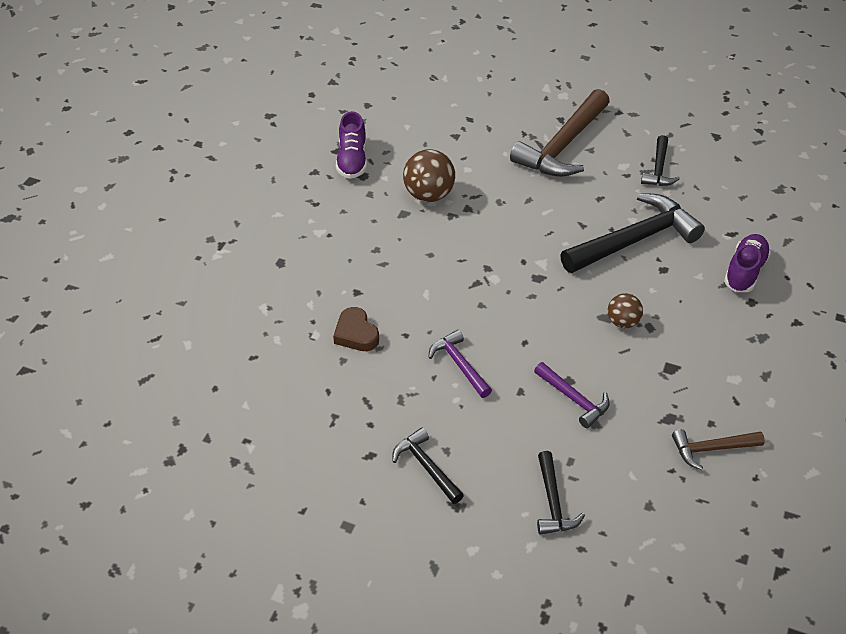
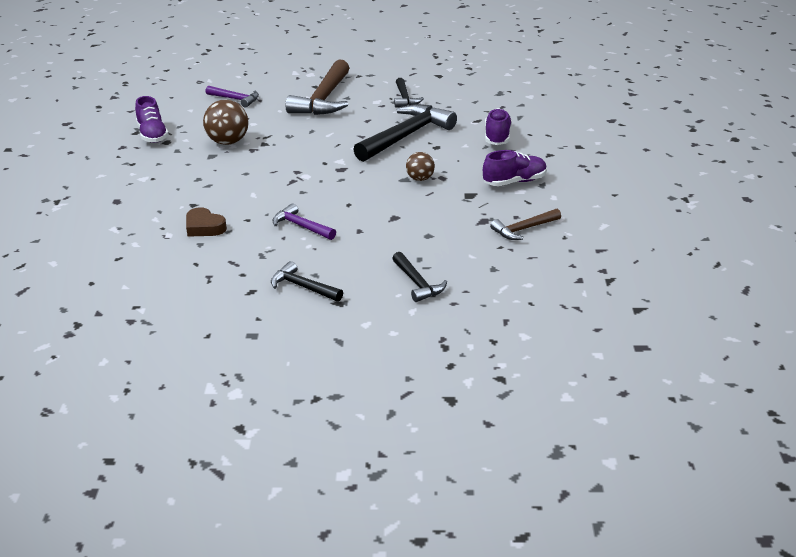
camera: 20 degrees left, 15 degrees down
(574, 399) = (404, 226): purple hammer -> purple hammer (235, 99)
(734, 360) = (514, 182): none -> purple shoe

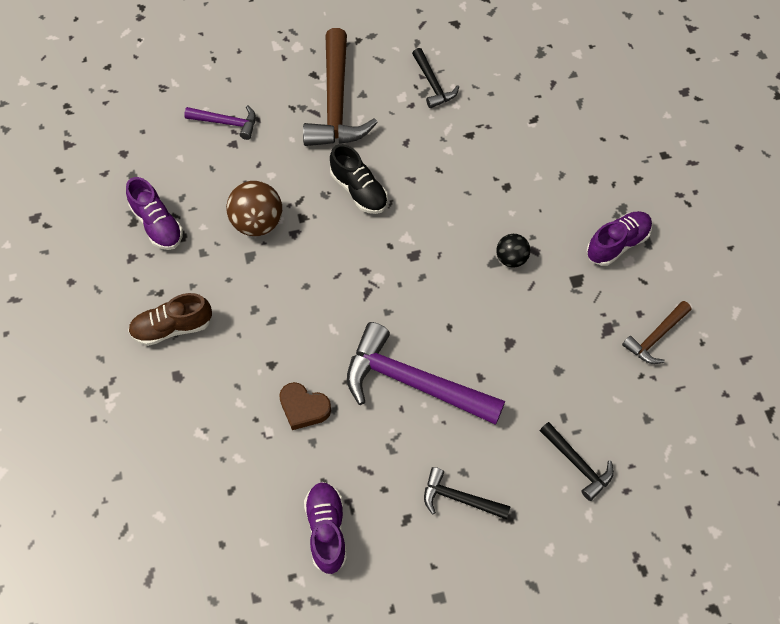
camera: 15 degrees left, 30 degrees up
(129, 179) = (172, 327): none -> brown shoe
(301, 226) = (413, 383): purple hammer -> purple hammer, size x1.94
(316, 137) = (359, 190): none -> black shoe
(405, 136) = (463, 170): black hammer -> none
(420, 179) = (511, 258): brown ball -> black ball
(497, 137) = (569, 152): purple shoe -> purple shoe (326, 530)

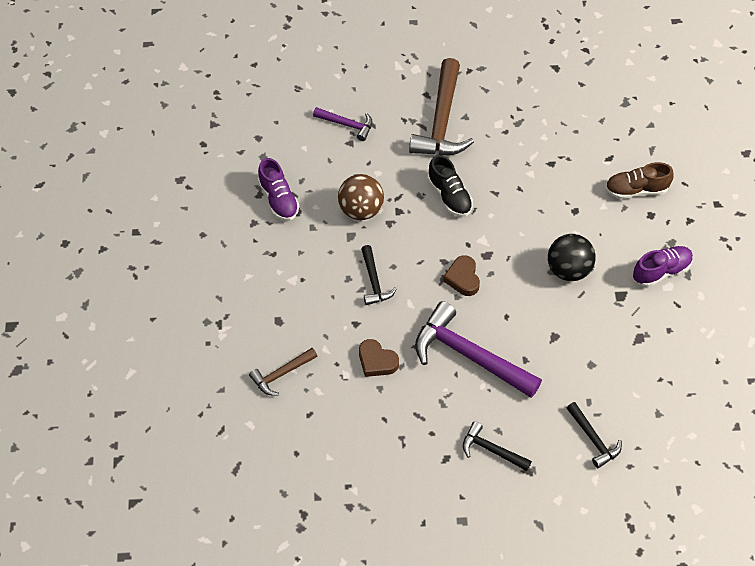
camera: 10 degrees right, 5 degrees down
(172, 327) = (280, 283): brown shoe -> brown shoe (636, 190)
(326, 530) = (381, 456): purple shoe -> none
(390, 288) = (463, 278): none -> brown heart
(433, 84) = (527, 116): black hammer -> black hammer (374, 281)
(511, 258) = (568, 270): black ball -> black ball, size x1.66
(656, 337) = (679, 351): brown hammer -> brown hammer (281, 374)

